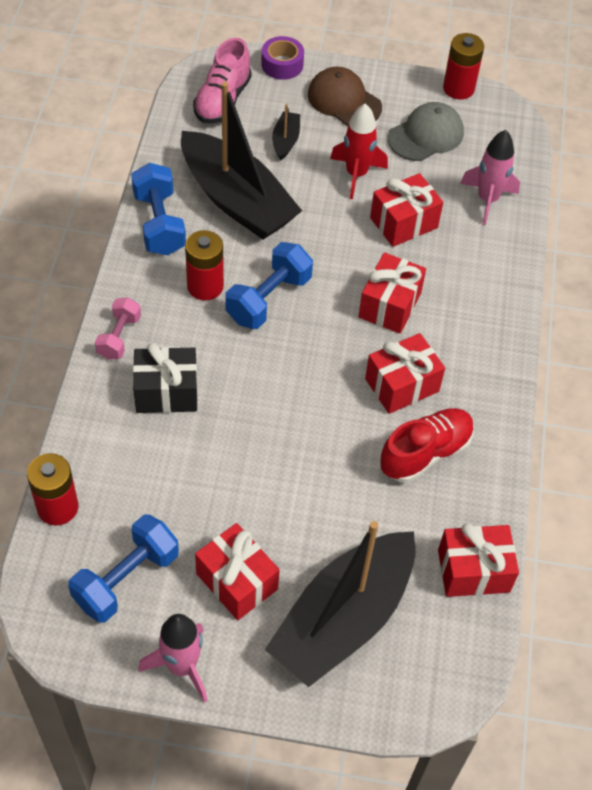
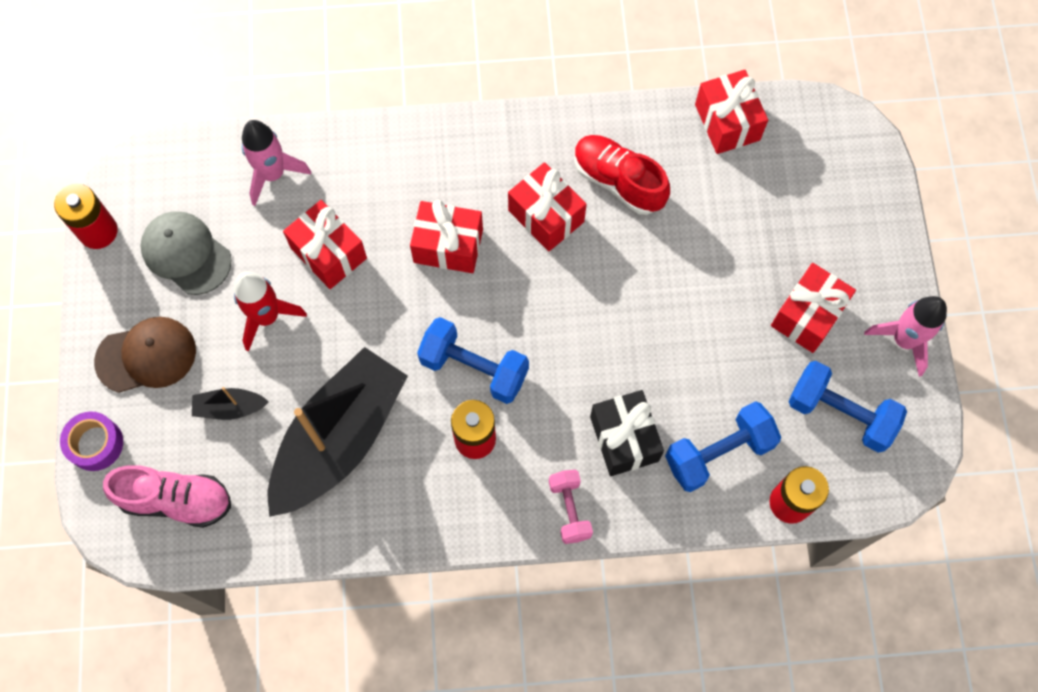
camera: 100 degrees left, 15 degrees up
(119, 337) = (569, 509): pink dumbbell -> pink dumbbell turned 75 degrees clockwise
(159, 224) = (397, 516): blue dumbbell -> blue dumbbell (718, 453)
(343, 618) = (810, 218): black boat -> none
(344, 101) = (146, 356): brown cap -> brown cap turned 135 degrees counterclockwise

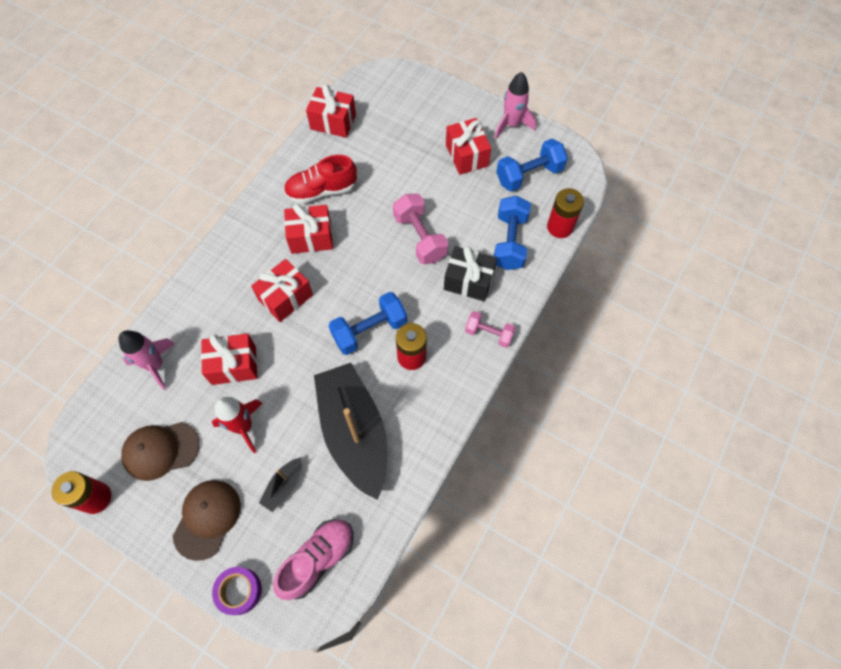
camera: 55 degrees left, 5 degrees down
(186, 254) = (160, 450): grey cap -> brown cap
(641, 340) = (420, 237): none -> pink dumbbell

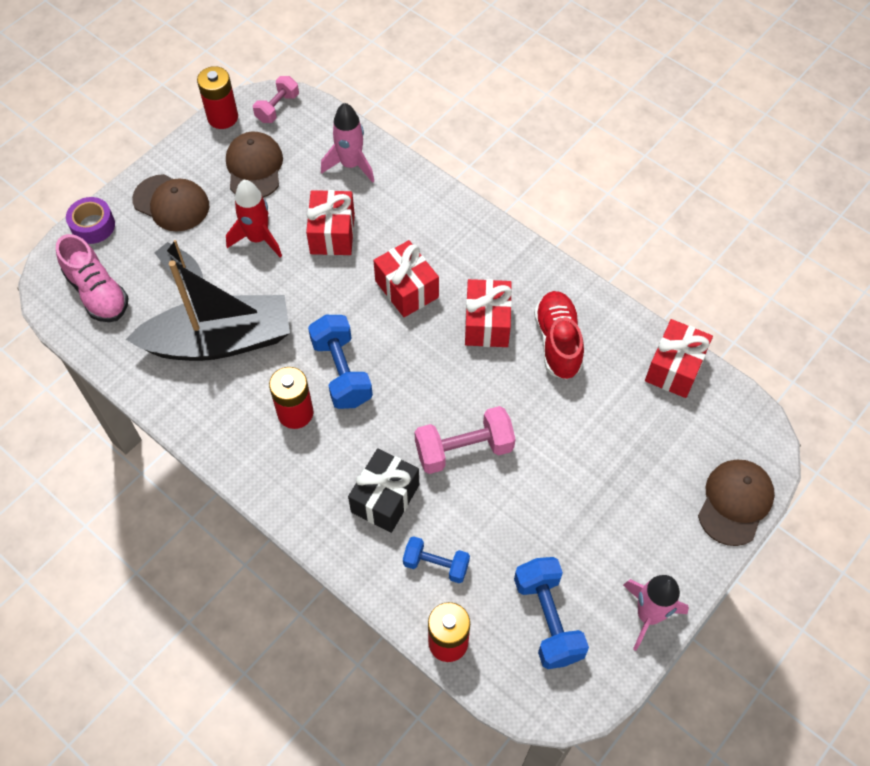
camera: 100 degrees right, 5 degrees down
(426, 86) = (735, 502): none -> brown cap
(467, 155) = (595, 536): red gift -> none
(488, 333) = (303, 508): pink dumbbell -> pink dumbbell (277, 108)
(509, 242) = (436, 564): blue dumbbell -> blue dumbbell, size x0.64

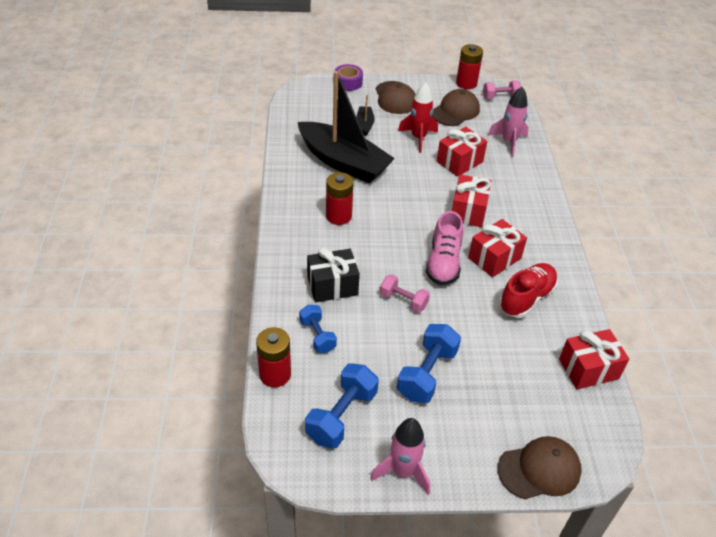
camera: 45 degrees right, 15 degrees down
(97, 293) = (315, 106): pink shoe -> pink shoe (443, 263)
(342, 372) = (385, 218): blue dumbbell -> blue dumbbell (427, 374)
(464, 449) = (403, 301): pink dumbbell -> pink dumbbell, size x0.64

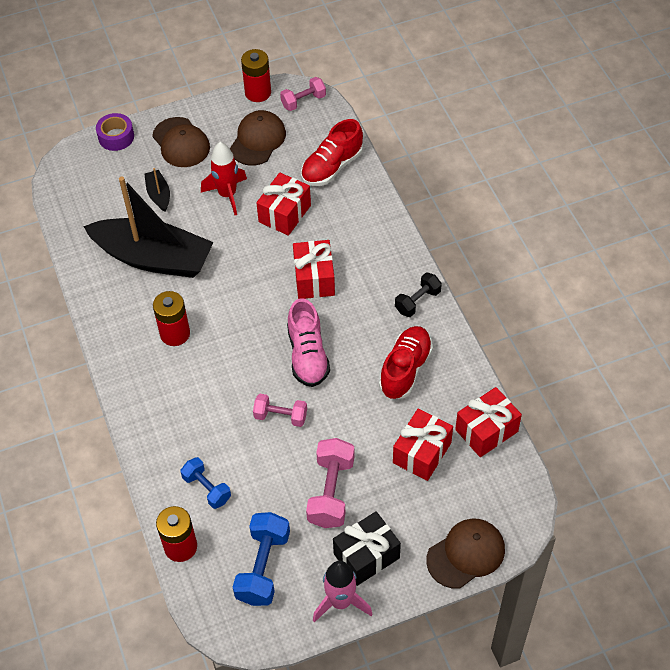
camera: 15 degrees left, 10 degrees up
(332, 286) = (200, 424): black gift -> black gift (366, 556)
(427, 374) = (331, 492): blue dumbbell -> pink dumbbell
(494, 258) = (359, 331): red gift -> red gift (422, 453)
(509, 142) = (332, 167): pink rocket -> red shoe
(552, 251) = (417, 301): none -> black dumbbell

